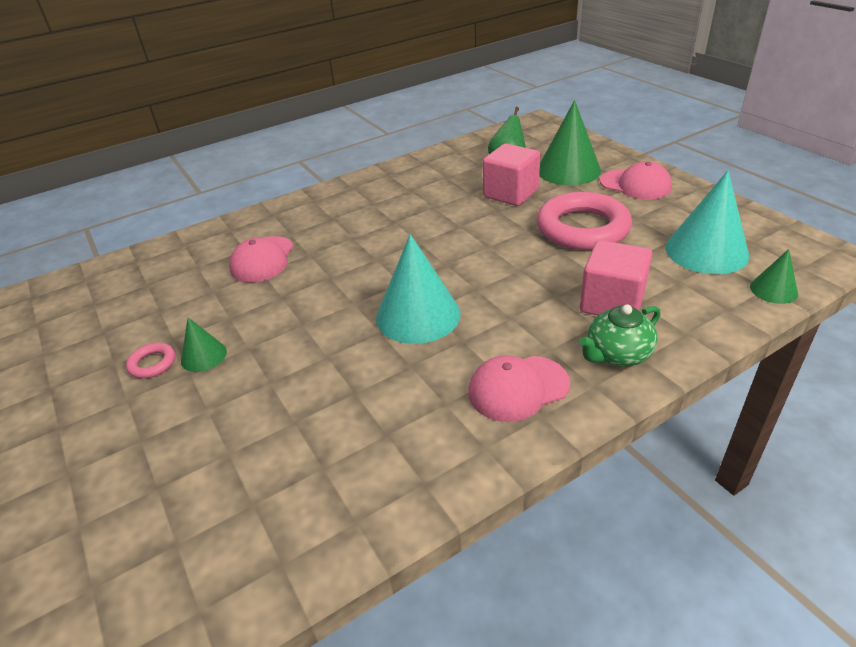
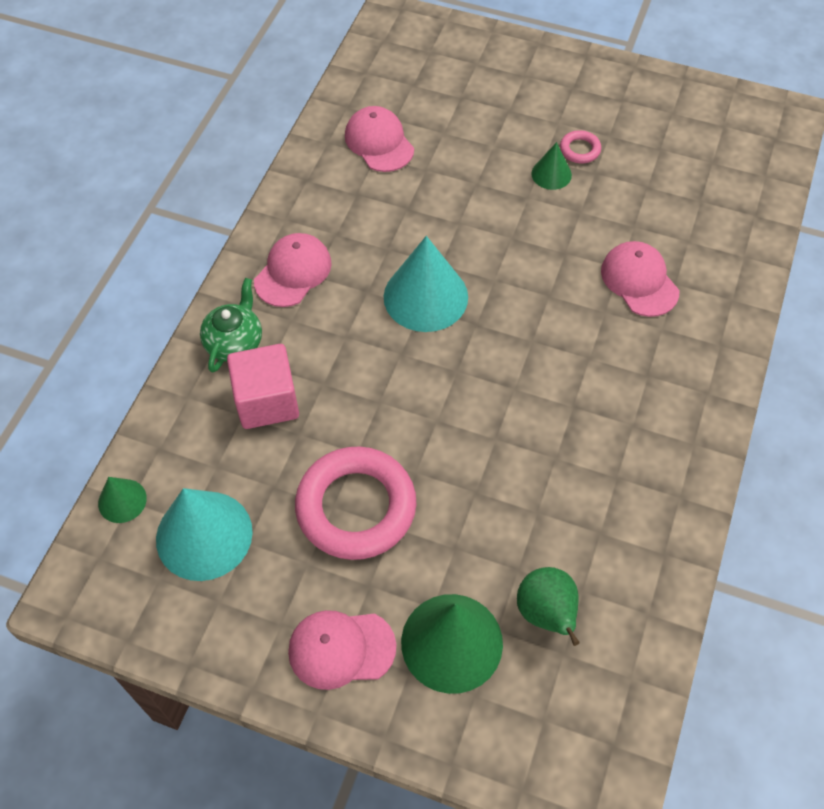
camera: 140 degrees right, 20 degrees up
(301, 483) = (379, 142): none -> pink cap
(510, 193) = (487, 537): pink cube -> none

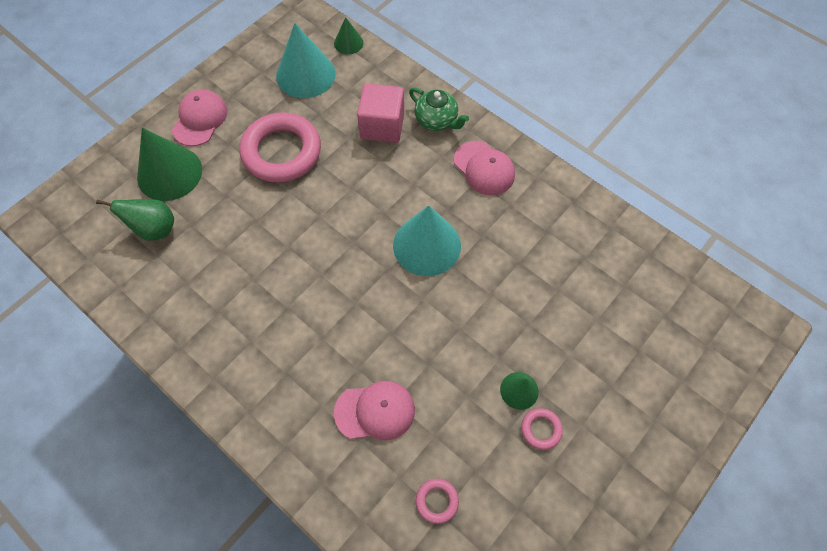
camera: 110 degrees right, 5 degrees up
(379, 142) = (600, 265): pink cap -> none
(691, 207) = (437, 501): none -> pink ring

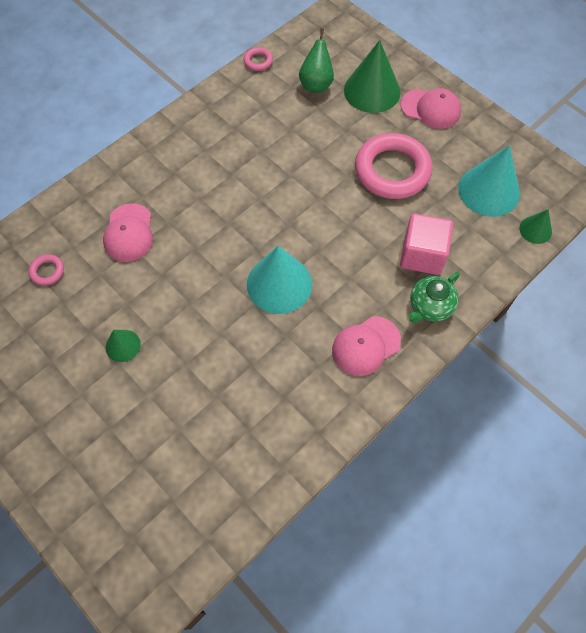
camera: 95 degrees right, 0 degrees up
(541, 429) = (84, 358): pink ring -> pink ring (258, 61)

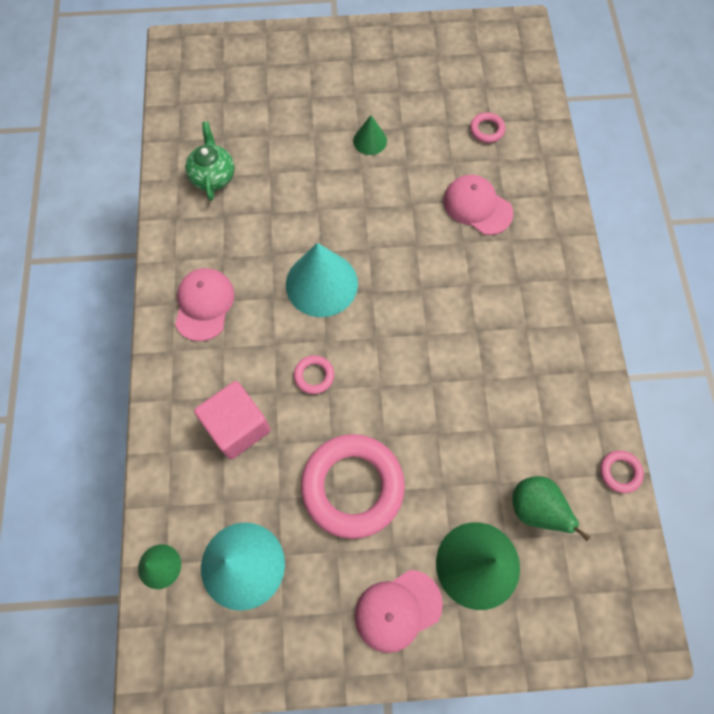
camera: 130 degrees right, 5 degrees up
(348, 239) = (314, 376): none -> pink ring
(430, 306) = (186, 386): green teapot -> green teapot (213, 176)

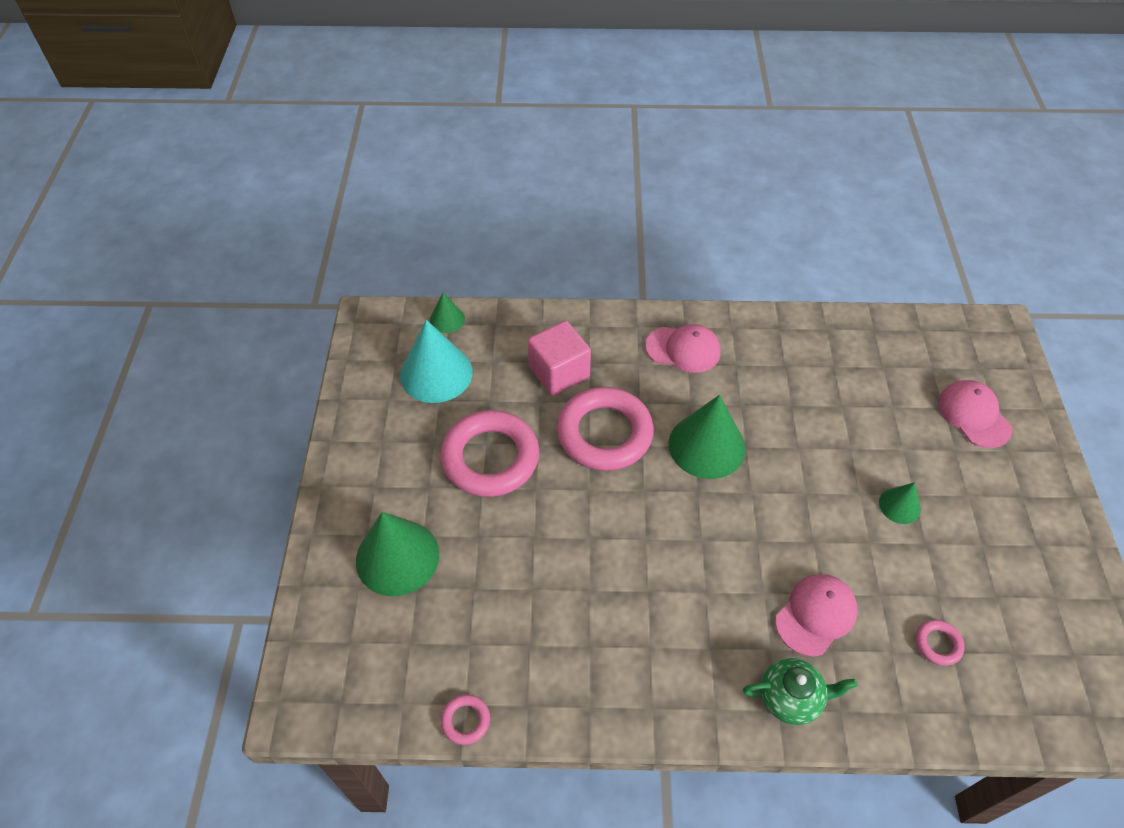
camera: 95 degrees right, 15 degrees down
(213, 176) = (832, 357): green teapot -> green teapot (791, 697)
(314, 376) = (604, 433): pink ring -> pink ring, size x2.38
(321, 284) = (706, 446): turquoise cone -> green cone
(397, 610) = (373, 485): pink cap -> pink cap (973, 415)
(535, 509) = (441, 621): green pear -> none

